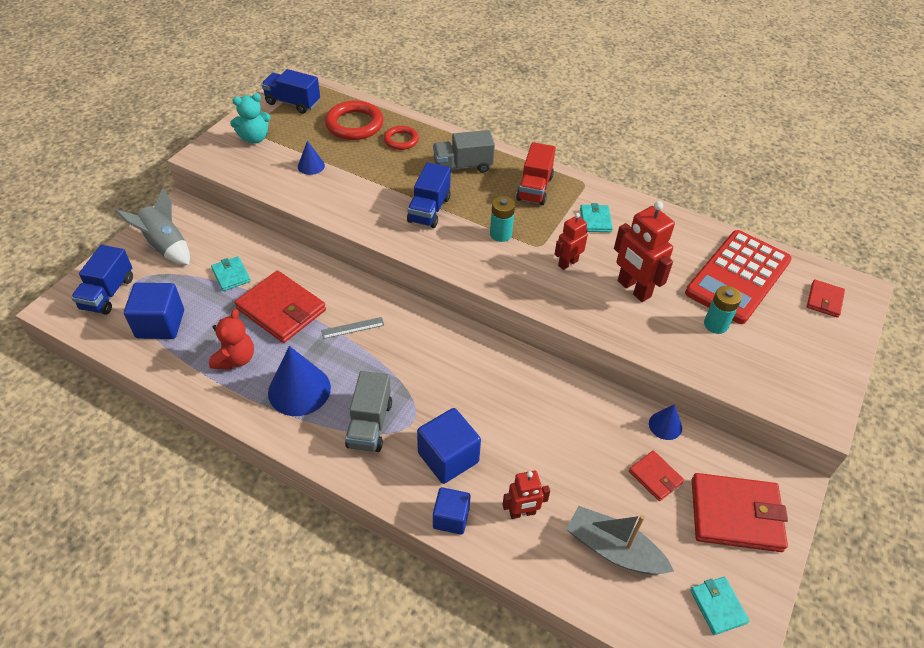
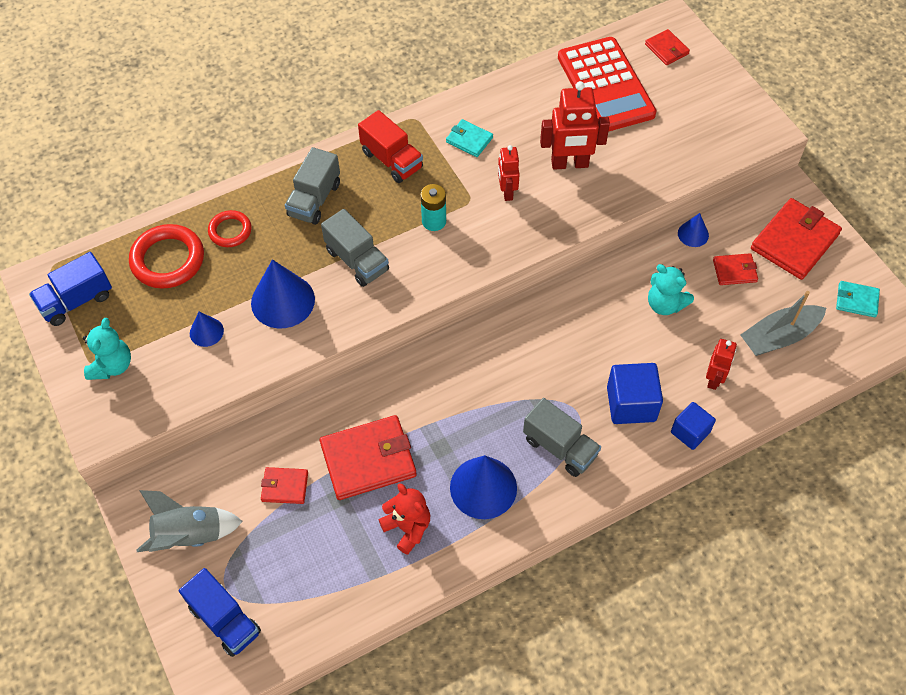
camera: 55 degrees left, 10 degrees up
(160, 324) = (310, 581): blue cube -> none
(231, 275) = (285, 487): turquoise wallet -> red wallet
(352, 327) = (436, 408): grey ruler -> none
(364, 189) = (283, 301): none -> blue cone
(429, 210) = (357, 260): blue truck -> grey truck
(571, 437) = (665, 304): none -> turquoise teddy bear
(715, 324) = (644, 134): turquoise battery -> none

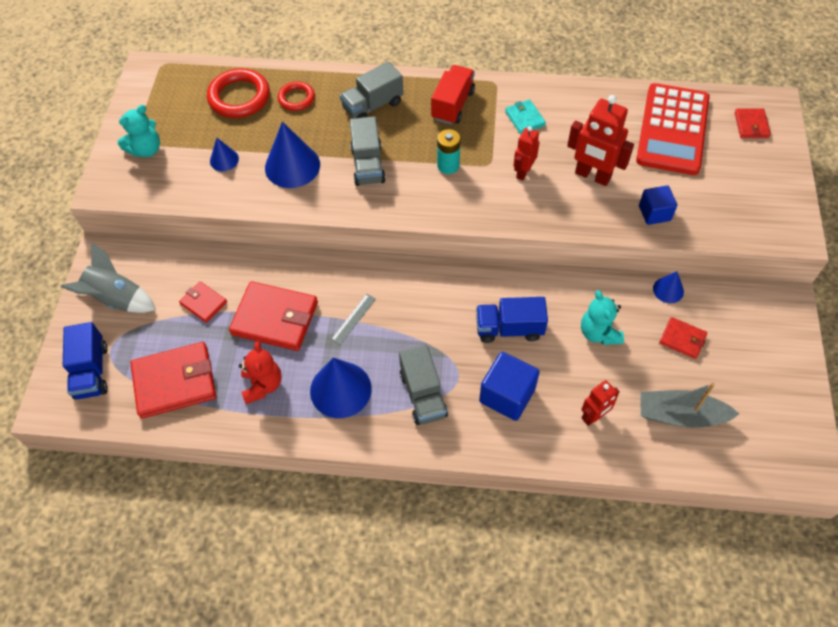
camera: 35 degrees right, 0 degrees up
(76, 301) = (160, 94): blue truck -> blue truck (509, 328)
(392, 160) = (452, 105): red truck -> red truck turned 150 degrees counterclockwise
(443, 416) = (353, 319): none -> grey ruler
(690, 432) = (539, 447): blue cube -> blue cube (654, 213)
(794, 241) = (758, 344): red wallet -> red wallet (175, 382)
(856, 300) = (779, 426): turquoise wallet -> none

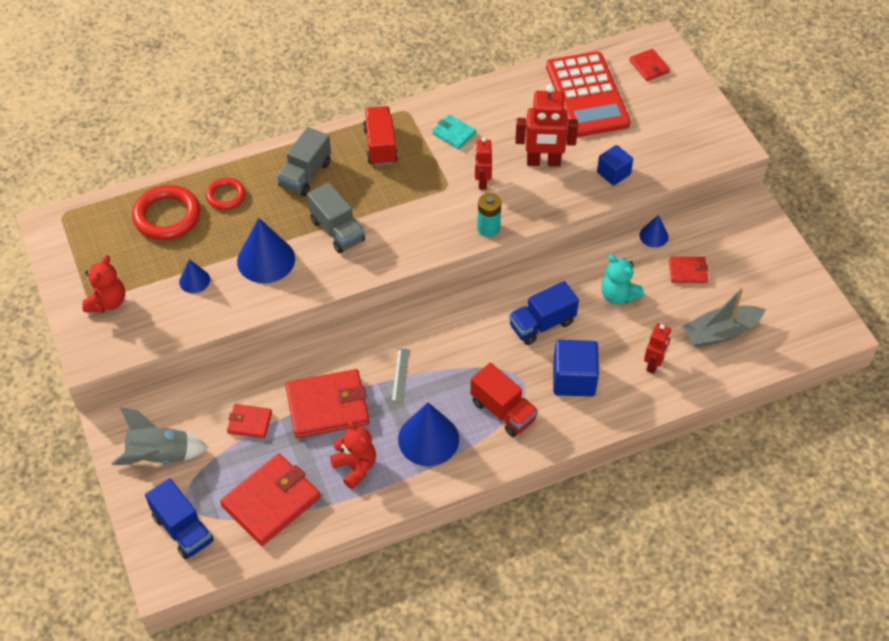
camera: 30 degrees left, 5 degrees down
(146, 149) = (107, 302): turquoise teddy bear -> red teddy bear
(423, 395) = (503, 411): grey truck -> red truck
(448, 165) = (411, 202): turquoise battery -> turquoise battery (488, 228)

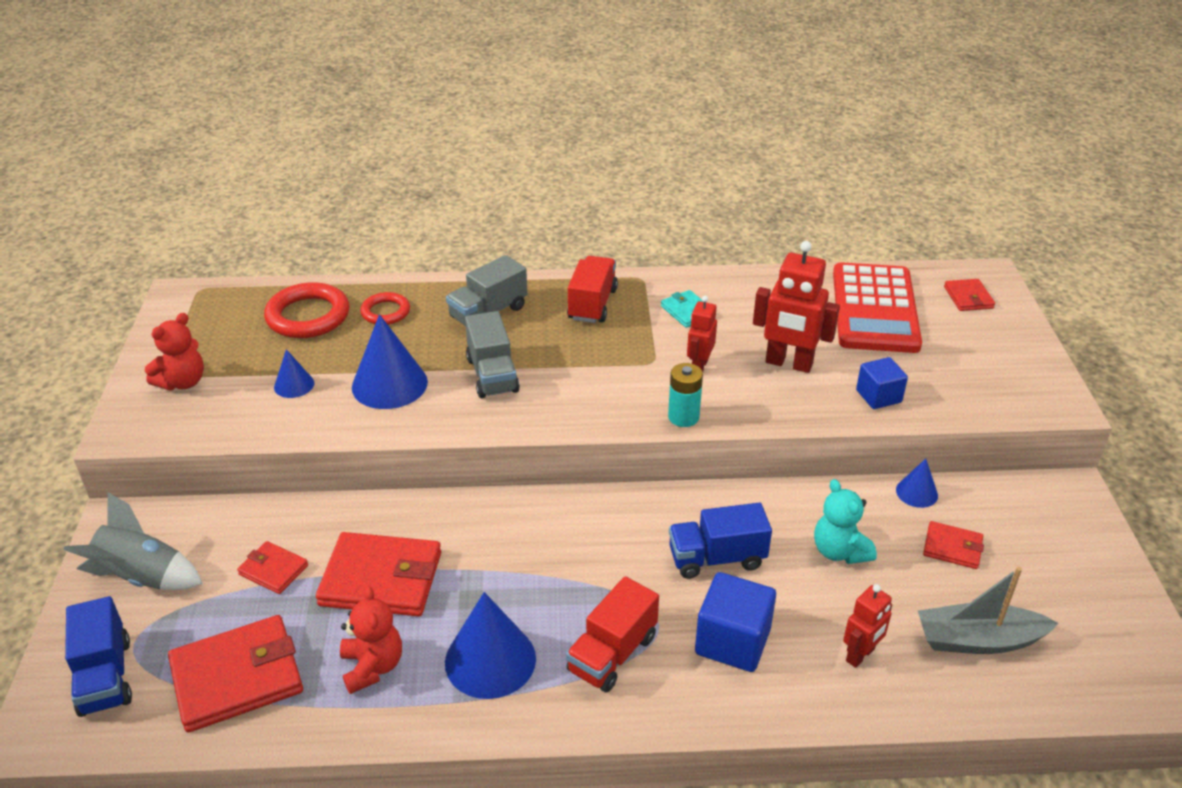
camera: 20 degrees right, 15 degrees down
(400, 375) = (495, 568): grey ruler -> none
(503, 411) = (612, 654): red truck -> red truck turned 60 degrees clockwise

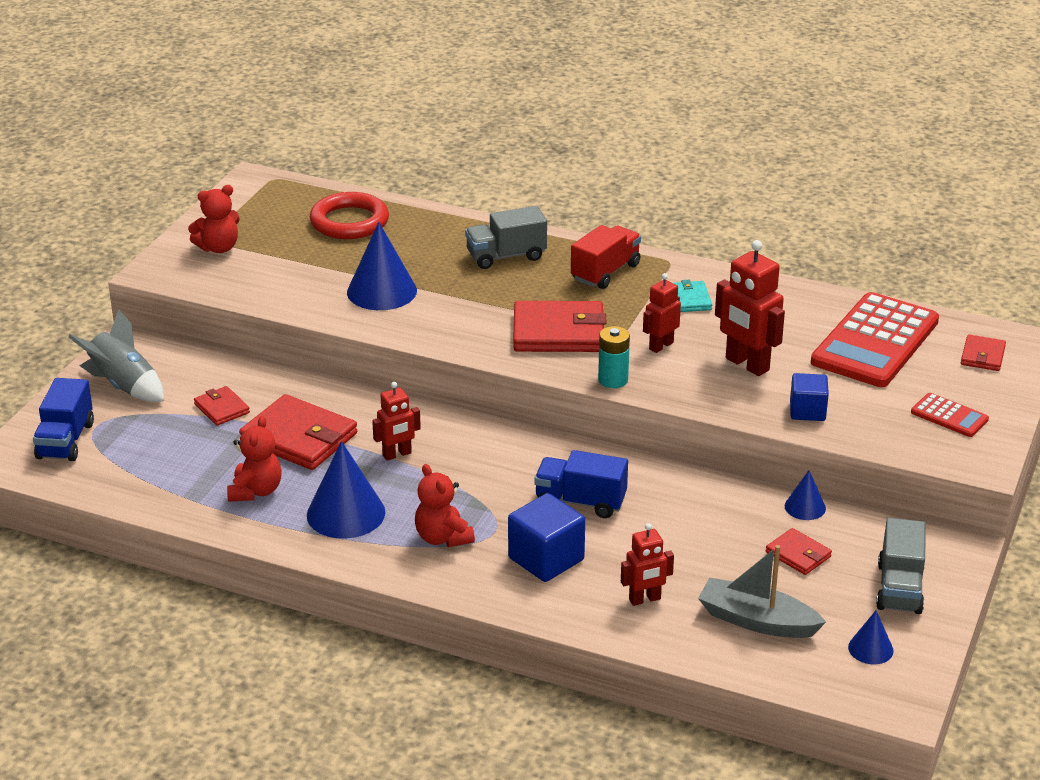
camera: 25 degrees right, 5 degrees down
(237, 677) = (155, 468): red wallet -> red wallet (558, 332)
(294, 385) = (304, 272): blue cone -> blue cone (870, 649)
(385, 312) = (417, 234): red ring -> none
(492, 375) = (473, 306): grey truck -> grey truck (899, 588)
(498, 564) = (397, 454): none -> red robot
(612, 654) = (443, 538): red truck -> red teddy bear
(839, 551) = (692, 527): turquoise teddy bear -> none
(995, 364) = (949, 416): none -> red calculator

